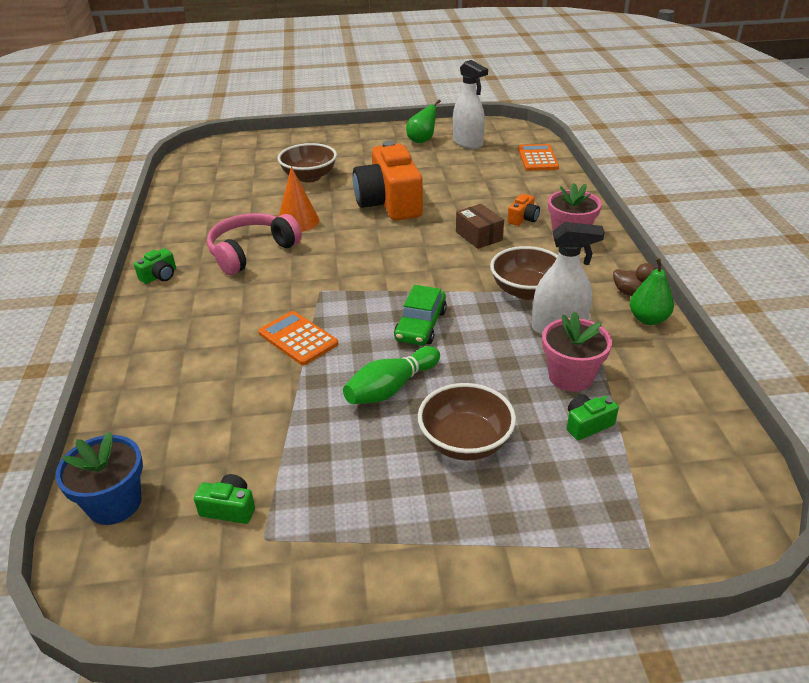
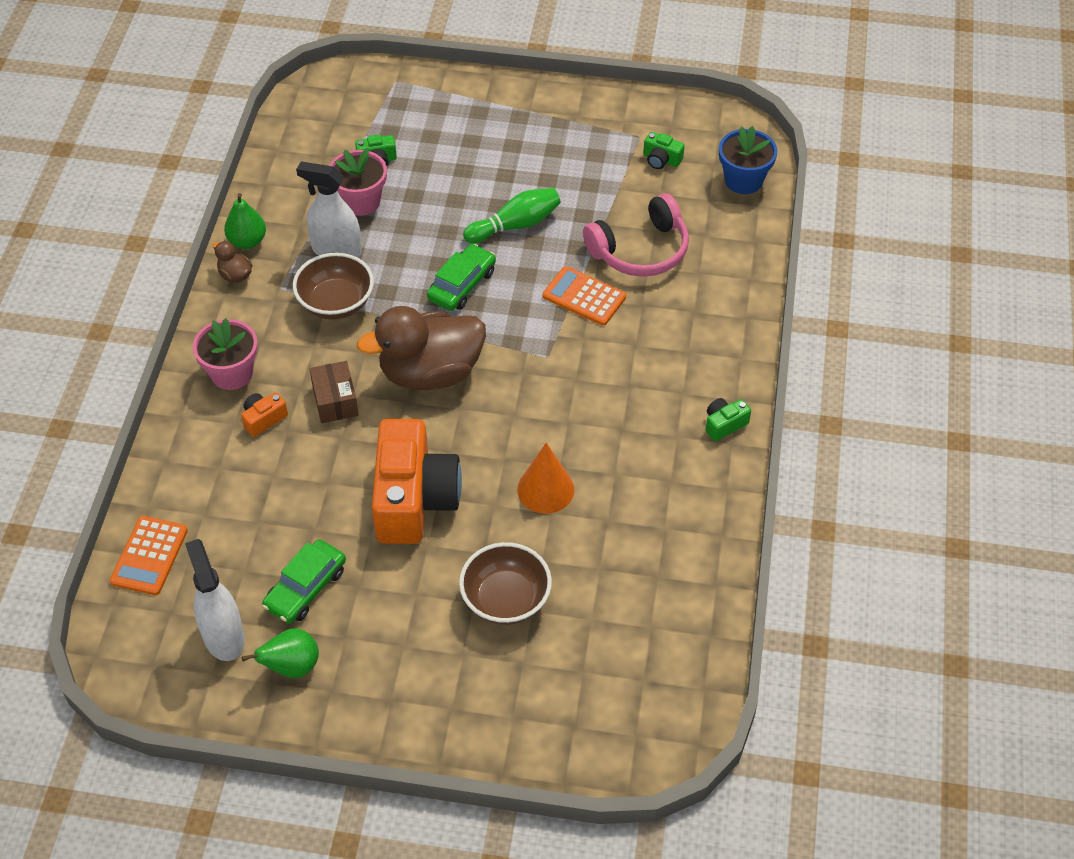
camera: 165 degrees left, 15 degrees up
(251, 252) = (613, 441): pink headphones -> pink headphones (640, 250)
(298, 339) = (584, 297): orange calculator -> orange calculator turned 150 degrees clockwise
(415, 263) = (430, 373): none -> brown duck
(434, 162) = (305, 588): none -> green car
(465, 442) = (476, 168): brown bowl -> none

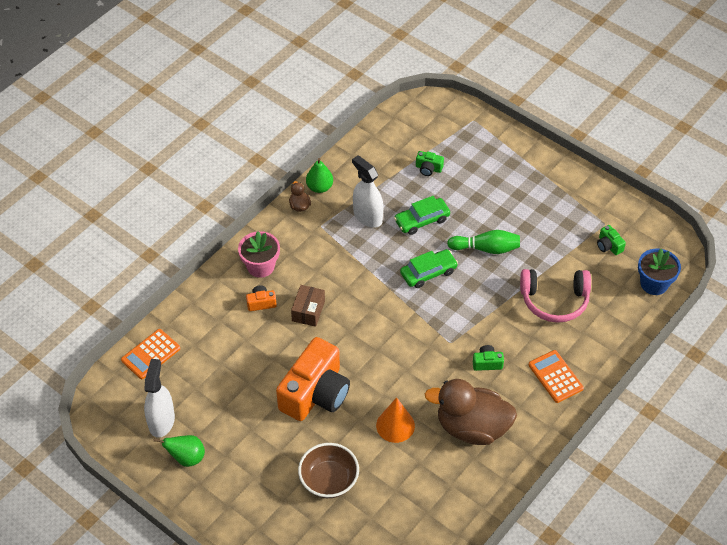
camera: 30 degrees right, 0 degrees up
(305, 588) = (222, 416): green car -> green car (422, 220)
(336, 303) = (346, 250): brown bowl -> none
(361, 201) = (402, 191): pink flower pot -> none
(430, 373) = (374, 320): brown duck -> brown duck (472, 427)
(584, 297) = (498, 315): orange calculator -> orange calculator (555, 377)
(724, 424) = (531, 438): green camera -> green camera (487, 363)

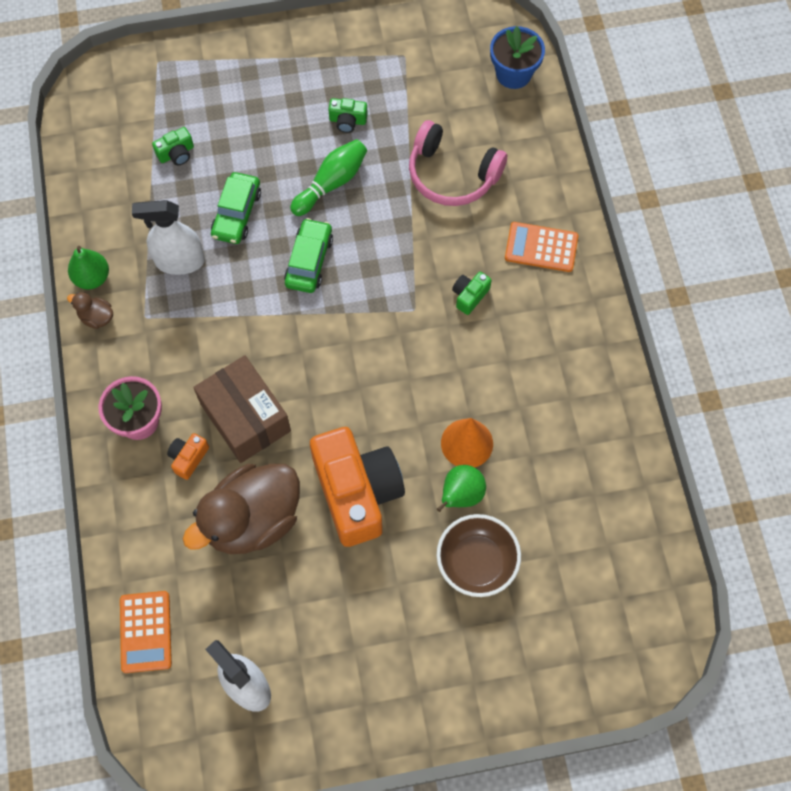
camera: 50 degrees left, 15 degrees up
(187, 458) = (320, 694): green pear -> green pear (461, 495)
(308, 311) = (245, 417): brown box -> brown box, size x1.67
(472, 427) = (532, 372): brown duck -> brown duck (252, 520)
(554, 300) = (452, 174): pink headphones -> pink headphones turned 75 degrees clockwise
(609, 246) = (433, 74): green camera -> green camera (347, 121)

